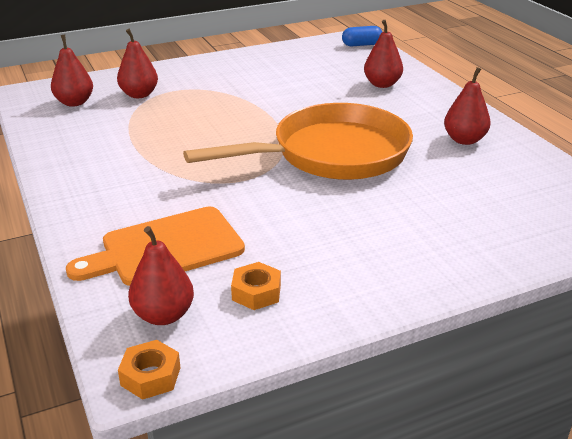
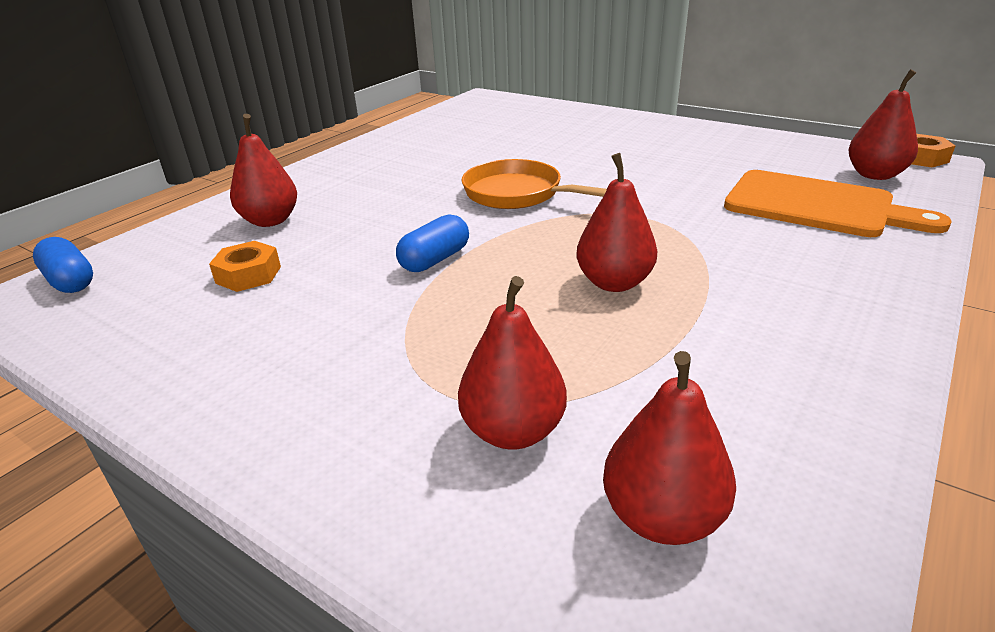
camera: 120 degrees left, 0 degrees up
(256, 292) = (780, 158): orange nut -> orange nut (248, 275)
(277, 110) = (435, 260): none -> blue capsule
(332, 154) = (518, 194): orange pan -> orange pan, size x0.56
(464, 140) = (406, 153): red pear -> red pear (614, 283)

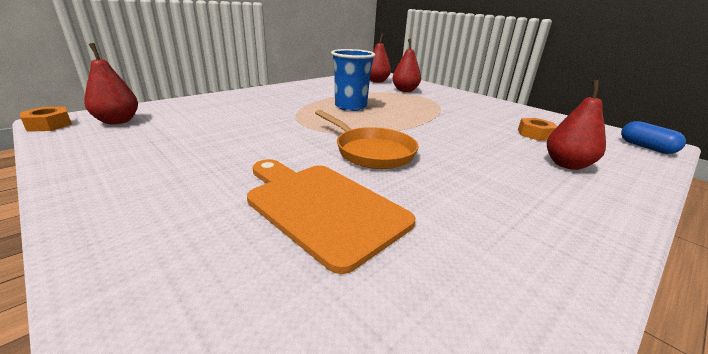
camera: 170 degrees left, 5 degrees down
(435, 260) = (432, 125): blue capsule -> none
(614, 283) = (350, 106): red pear -> blue cup
(816, 205) = (201, 114): orange cutting board -> orange cutting board (321, 207)

